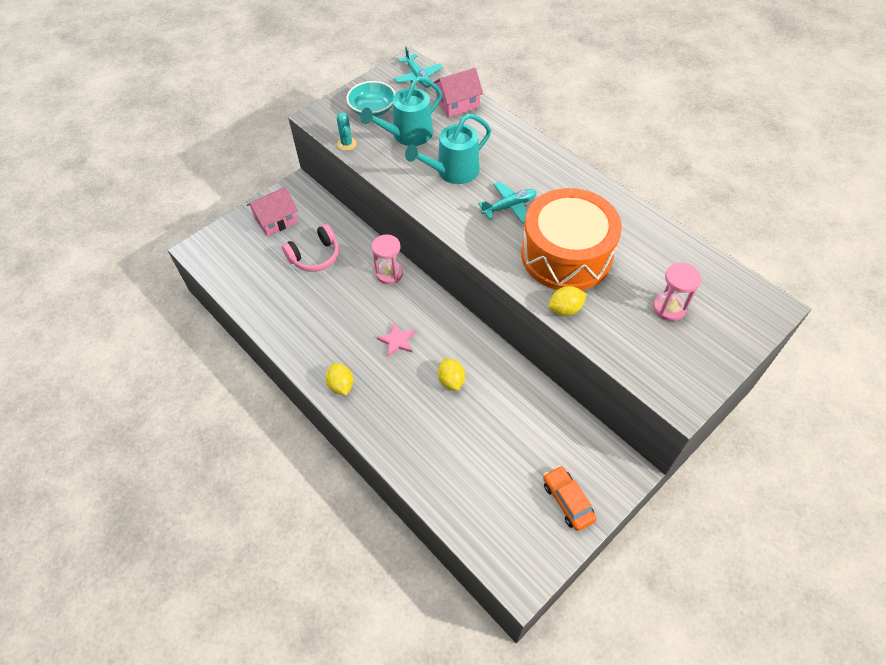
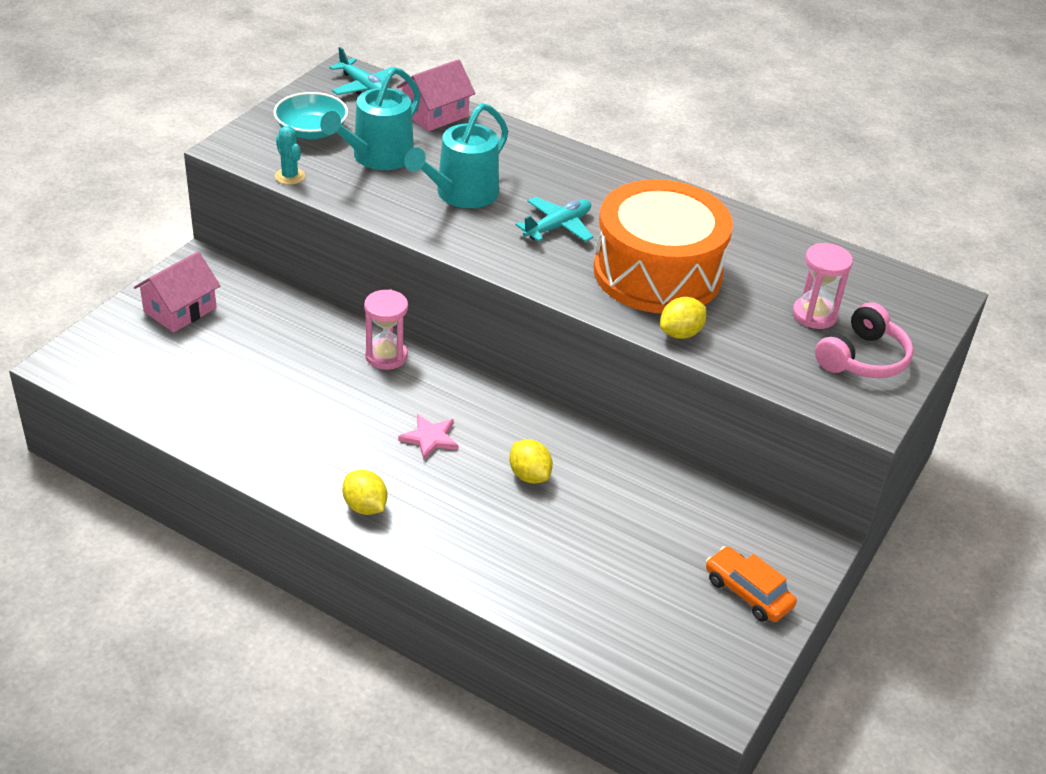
camera: 20 degrees left, 15 degrees down
(315, 256) = (261, 349): pink headphones -> pink headphones (862, 358)

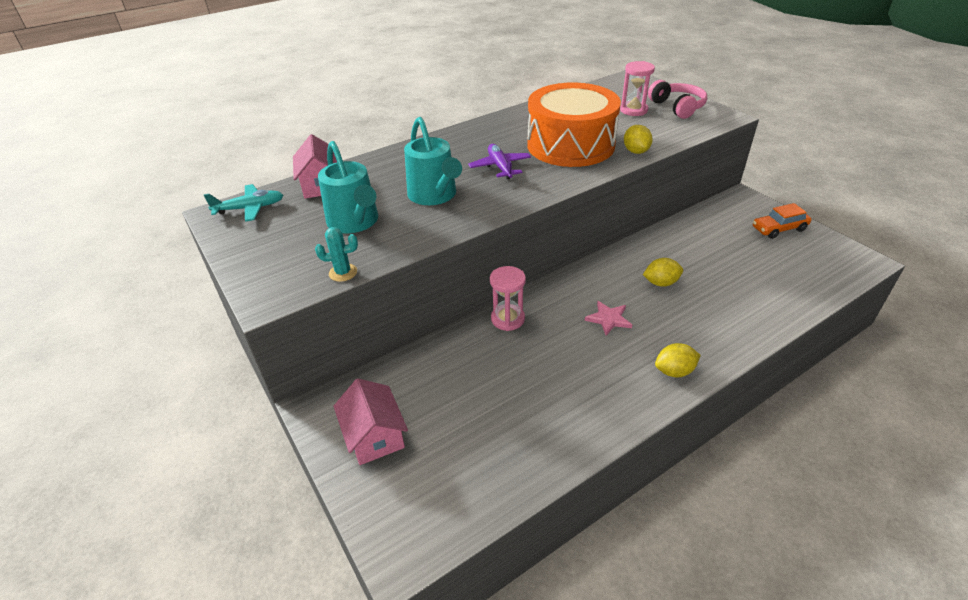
camera: 60 degrees left, 0 degrees up
(311, 131) = (286, 247): turquoise bowl -> none
(558, 227) = (500, 167): turquoise plane -> purple plane

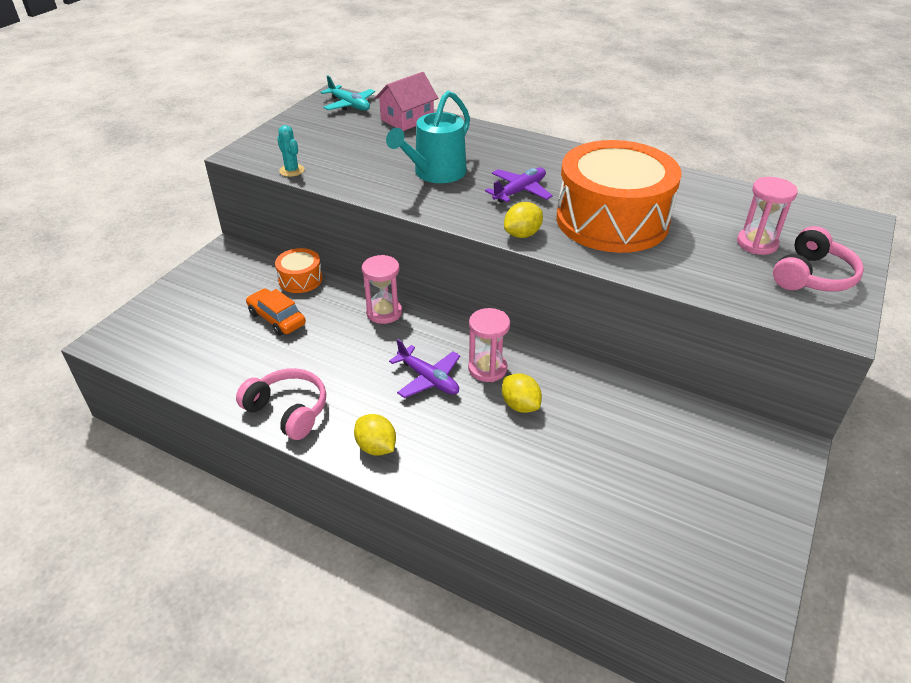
camera: 60 degrees right, 0 degrees up
(355, 222) = (364, 152): turquoise watering can -> none
(374, 435) = (210, 289): pink house -> none
(416, 360) = (300, 279): none -> orange drum
(605, 416) = (288, 411): none -> pink headphones
(608, 319) = (428, 379): pink star -> purple plane
(613, 285) = (487, 368): none -> pink hourglass
(636, 151) = (645, 267): yellow lemon -> yellow lemon (522, 234)
(779, 229) = (742, 501): orange car -> orange car (277, 318)

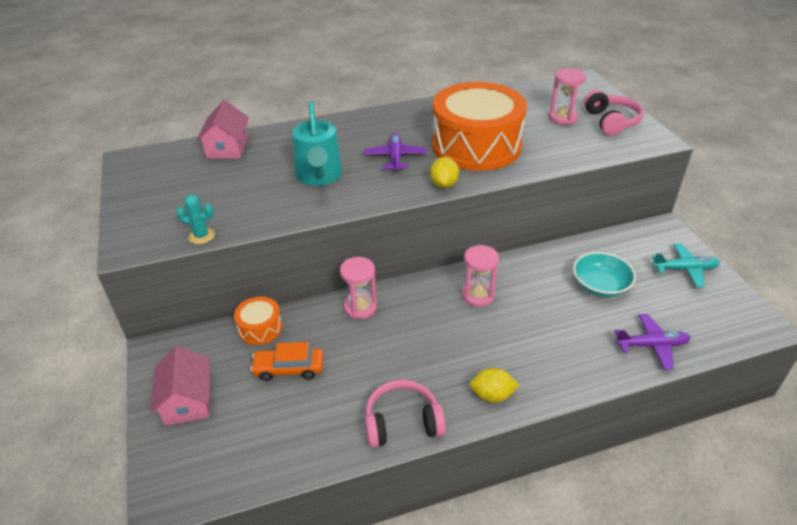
camera: 45 degrees left, 0 degrees up
(197, 294) = (188, 400): none -> pink house
(349, 105) = (157, 160): turquoise plane -> turquoise plane (685, 269)
(428, 379) = (455, 328): purple plane -> purple plane (652, 345)
(520, 405) = (527, 303): yellow lemon -> none
(617, 443) = (600, 285): none -> turquoise bowl

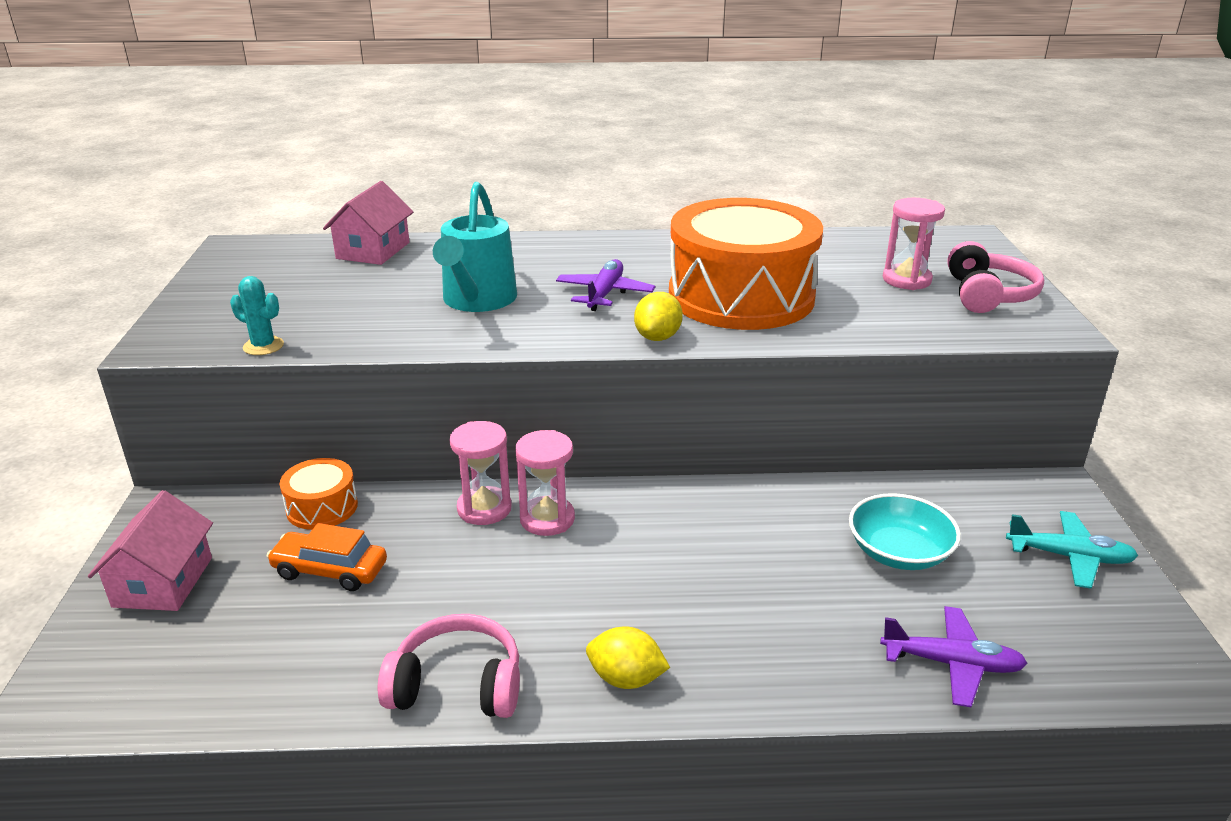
camera: 15 degrees right, 10 degrees down
(478, 295) = (679, 527): pink hourglass -> pink hourglass (547, 519)

